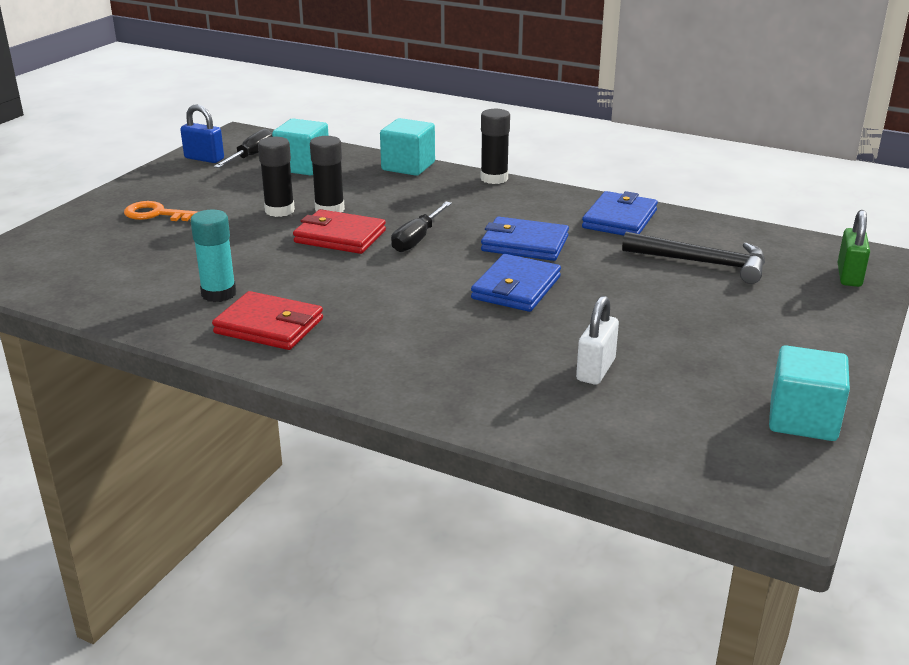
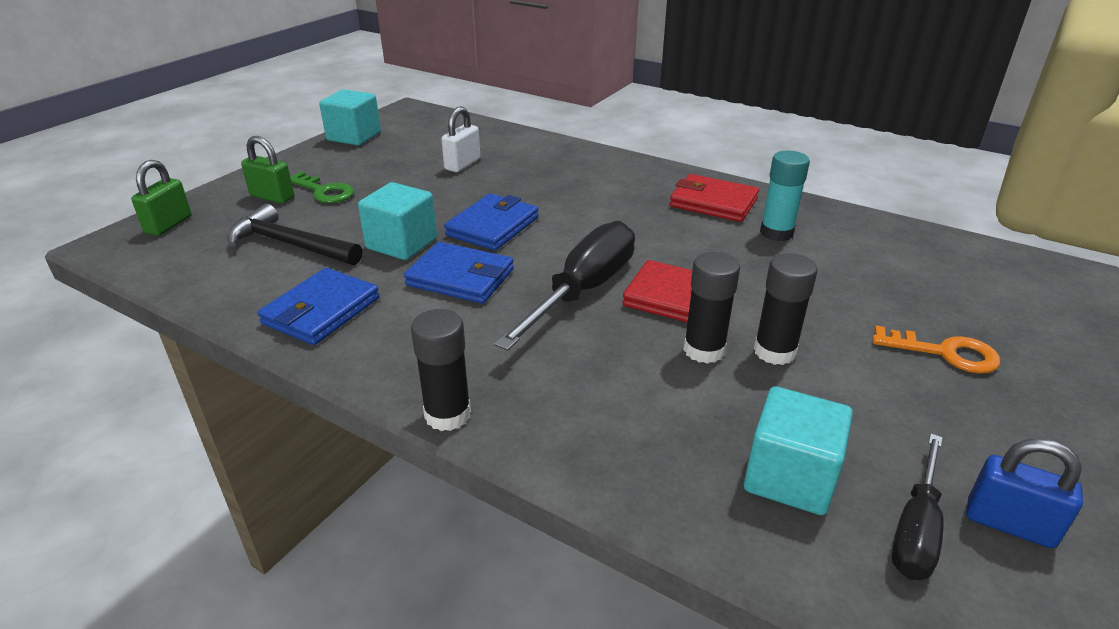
camera: 175 degrees left, 5 degrees up
(408, 166) = (591, 464): turquoise cube -> turquoise cube (401, 244)
(417, 239) = (583, 290): black screwdriver -> black screwdriver, size x1.69
(736, 320) = (324, 191): none -> green key
(787, 311) = (272, 197): none -> green padlock

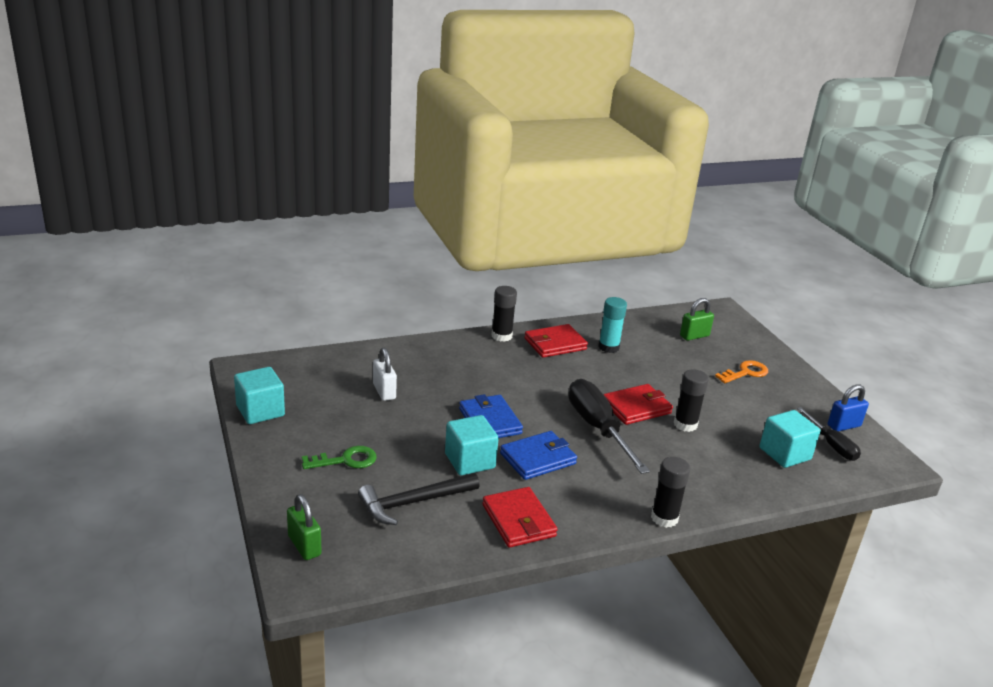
camera: 55 degrees left, 5 degrees down
(272, 197) = (322, 484): green padlock -> green padlock (694, 336)
(321, 311) = (518, 520): blue wallet -> red wallet
(774, 351) = (705, 408): black glue stick -> black glue stick (501, 336)

